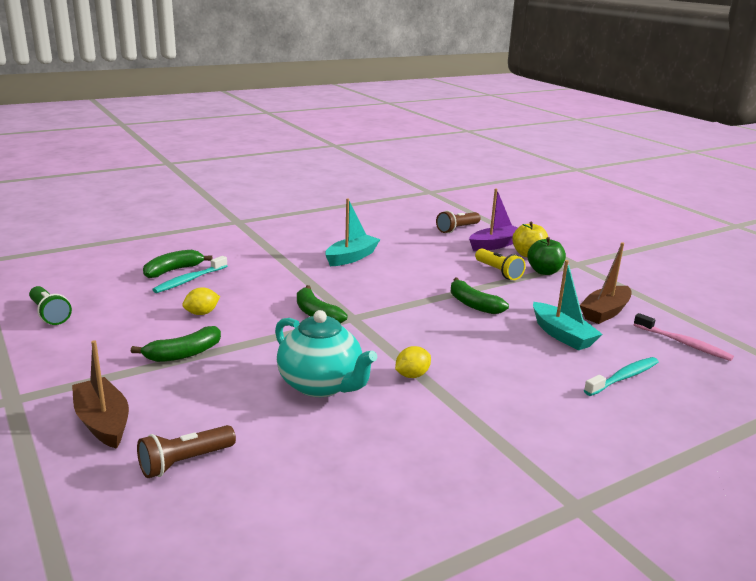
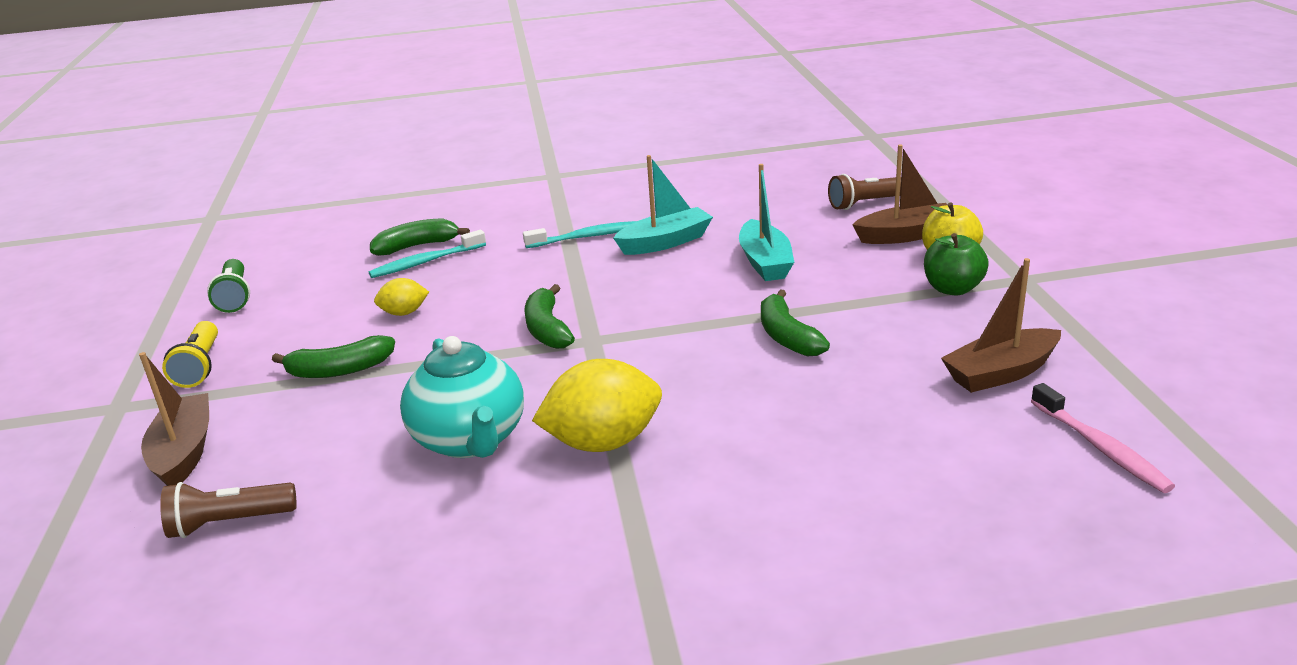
camera: 25 degrees right, 5 degrees up
(412, 375) = (603, 442): yellow lemon -> yellow lemon, size x1.94
(495, 245) = (906, 235): purple boat -> brown boat
(498, 272) = (873, 283): yellow flashlight -> yellow flashlight (200, 367)
(562, 335) = (890, 405): turquoise boat -> turquoise boat (765, 262)
(623, 377) = (935, 495): turquoise toothbrush -> turquoise toothbrush (586, 237)

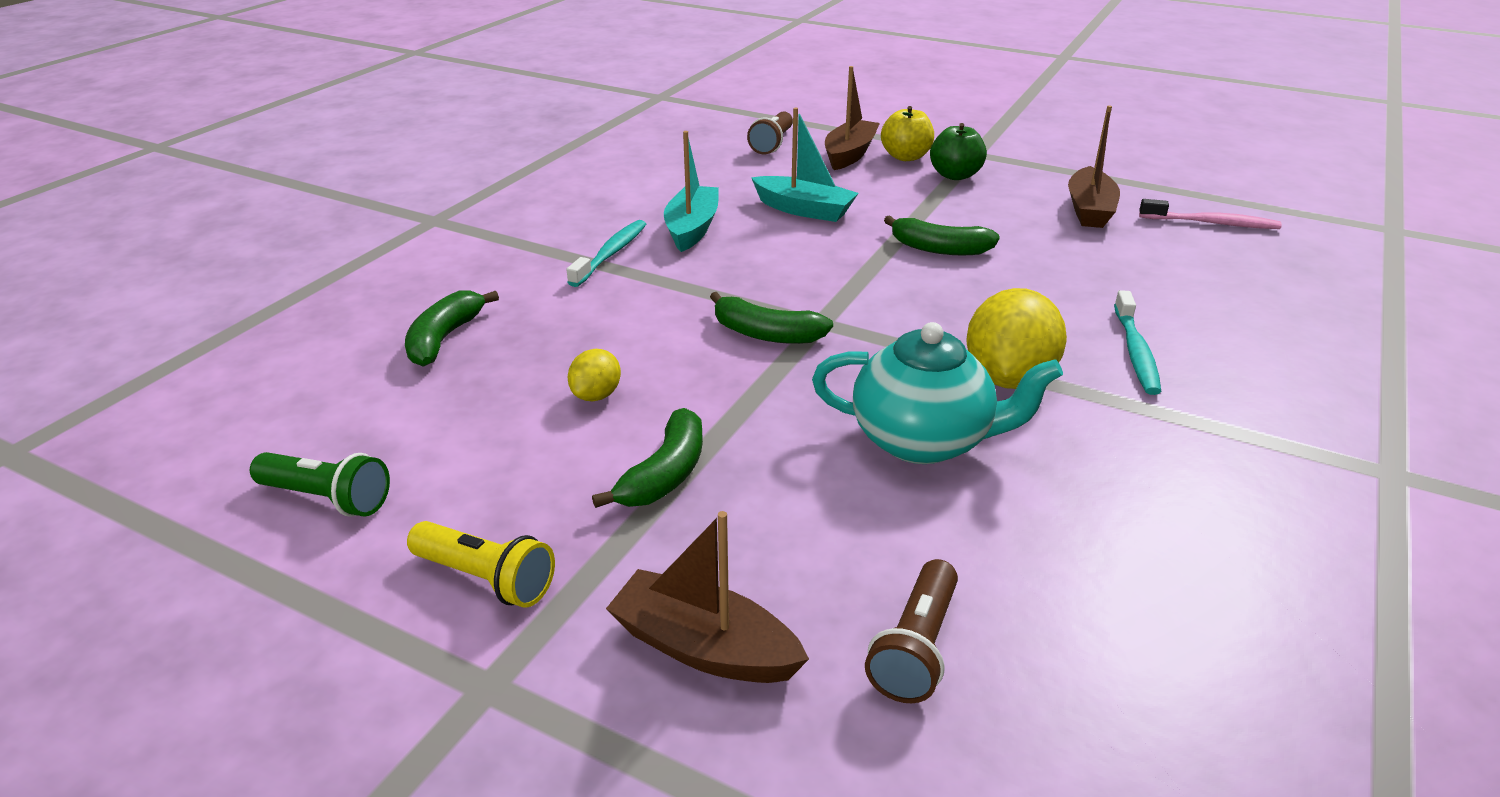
camera: 55 degrees left, 5 degrees up
(426, 262) = (496, 346): turquoise toothbrush -> turquoise toothbrush (1135, 352)

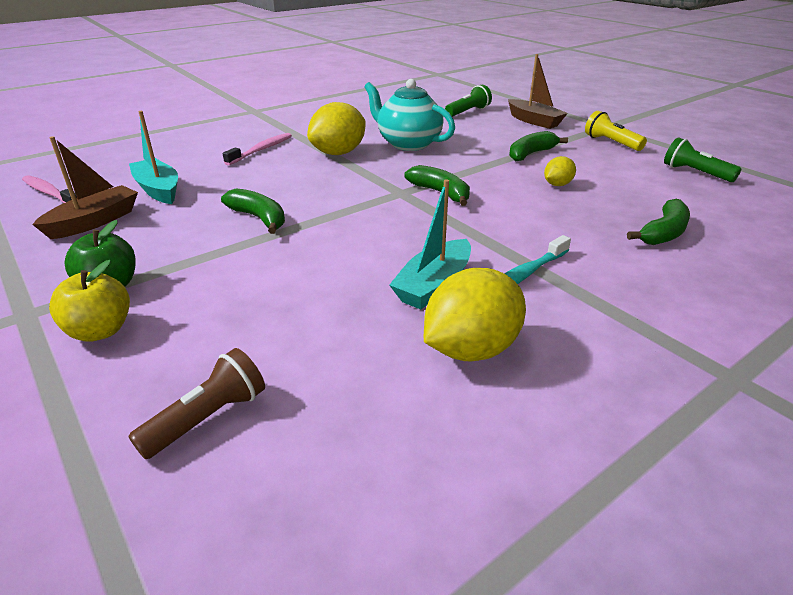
camera: 155 degrees left, 0 degrees up
(635, 197) = (471, 349): none -> yellow lemon
(804, 210) = (310, 281): turquoise boat -> turquoise boat (158, 190)
(849, 154) = (149, 356): brown boat -> none
(915, 648) = (468, 112): brown flashlight -> green flashlight
(1135, 352) = (261, 150): turquoise toothbrush -> pink toothbrush

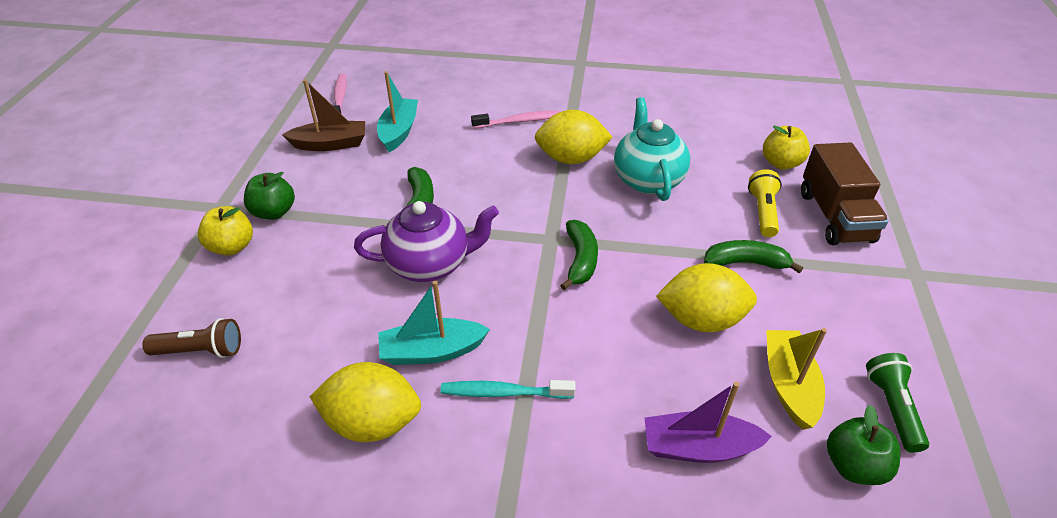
camera: 45 degrees right, 10 degrees up
(337, 244) = (430, 264): none -> purple teapot
(468, 112) = (781, 163): green flashlight -> yellow apple
(534, 121) = (834, 216): brown boat -> brown truck
(557, 185) = (701, 319): yellow lemon -> yellow lemon, size x1.94
(611, 143) = (871, 301): yellow flashlight -> yellow flashlight (763, 212)
(645, 187) = (789, 385): none -> yellow boat
(663, 233) = (698, 447): green banana -> purple boat
(726, 200) = (853, 465): none -> green apple

